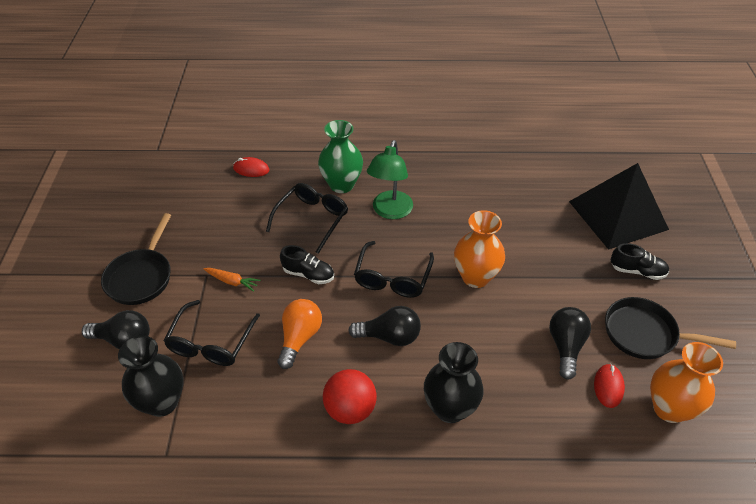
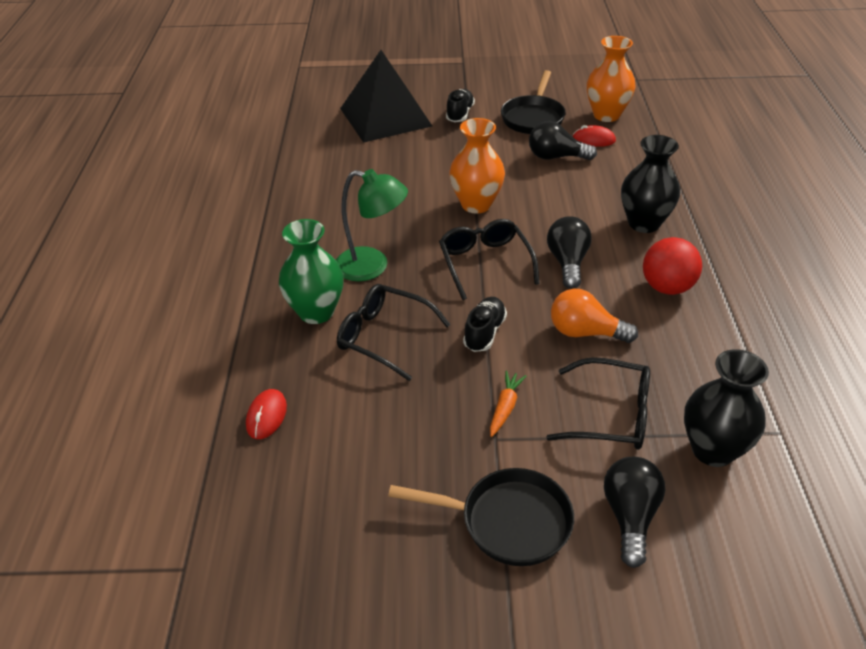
camera: 90 degrees left, 5 degrees down
(392, 279) = (484, 262): black glasses -> black glasses turned 120 degrees counterclockwise

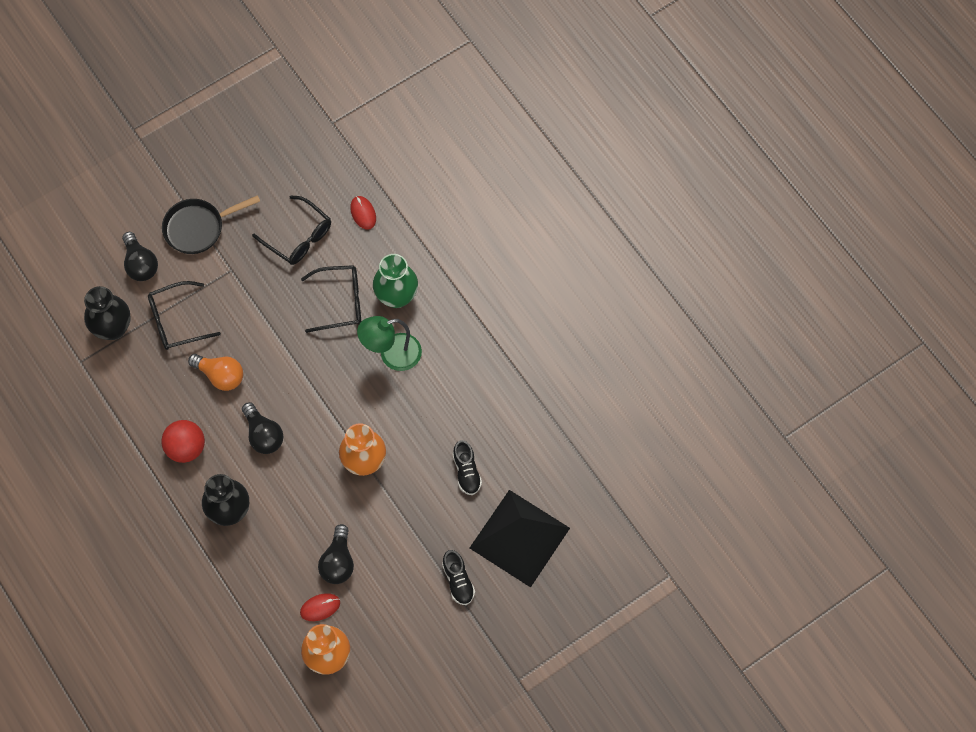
camera: 145 degrees right, 25 degrees up
(484, 262) = (319, 402): black glasses -> black glasses (299, 238)
(484, 332) = (282, 340): black shoe -> black shoe (466, 472)
(505, 407) = (237, 292): orange carrot -> none
(533, 118) = (390, 613): black pan -> none
(556, 157) = (338, 561): black light bulb -> black light bulb turned 120 degrees clockwise
(585, 332) = (220, 375): orange light bulb -> orange light bulb turned 45 degrees clockwise

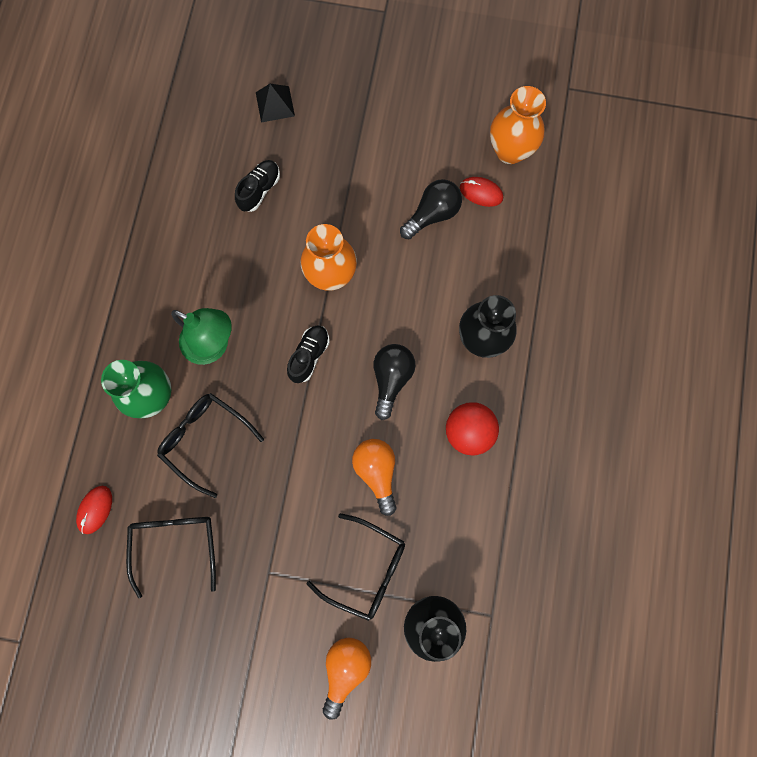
camera: 135 degrees left, 10 degrees up
(140, 264) = (345, 668): black light bulb -> orange light bulb
(198, 228) = (255, 653): black pan -> none
(458, 581) = (355, 115): black shoe -> black shoe (309, 356)
(519, 538) = (275, 104): black pyramid -> black pyramid, size x0.44

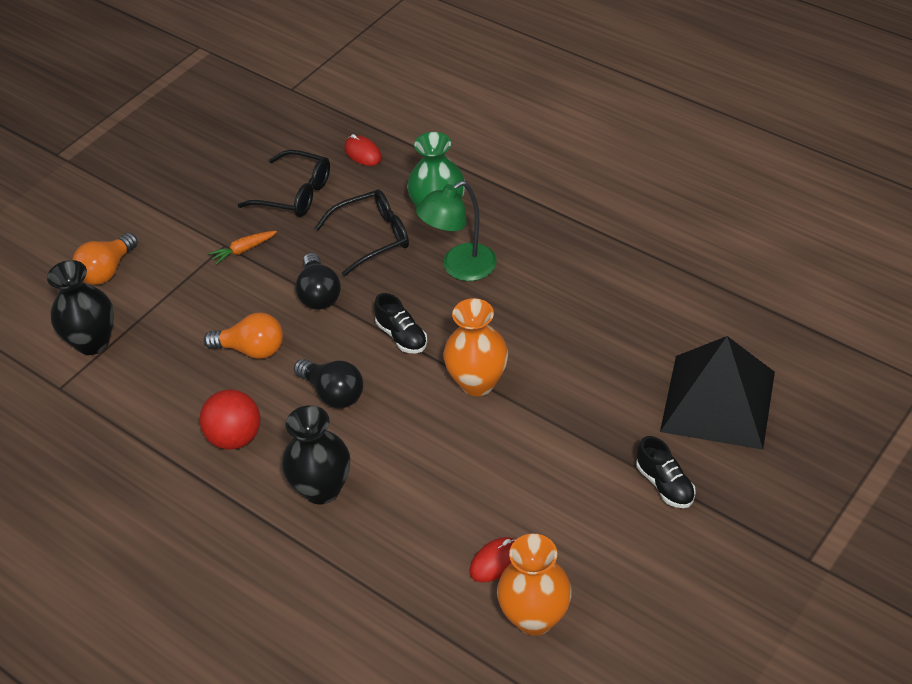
camera: 120 degrees right, 30 degrees down
(259, 190) = (613, 354): black shoe -> black shoe (665, 484)
(267, 550) = (243, 250): none -> orange carrot
(275, 104) = (718, 401): black pyramid -> black pyramid, size x2.30
(345, 668) = (107, 270): orange light bulb -> orange light bulb turned 75 degrees clockwise
(367, 569) = (172, 312): black glasses -> none
(432, 214) = (495, 500): black light bulb -> black light bulb (319, 294)

